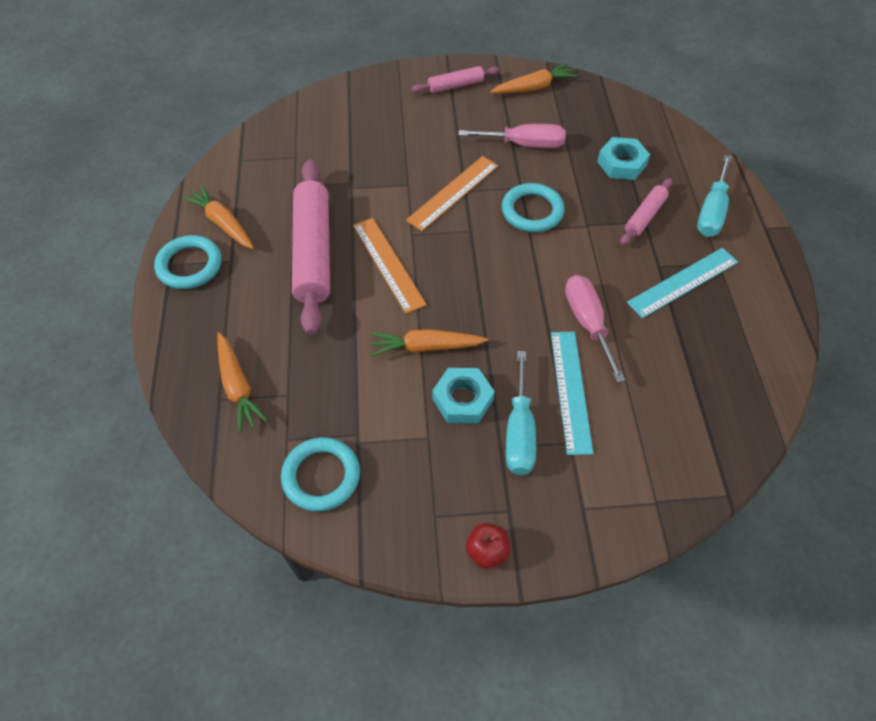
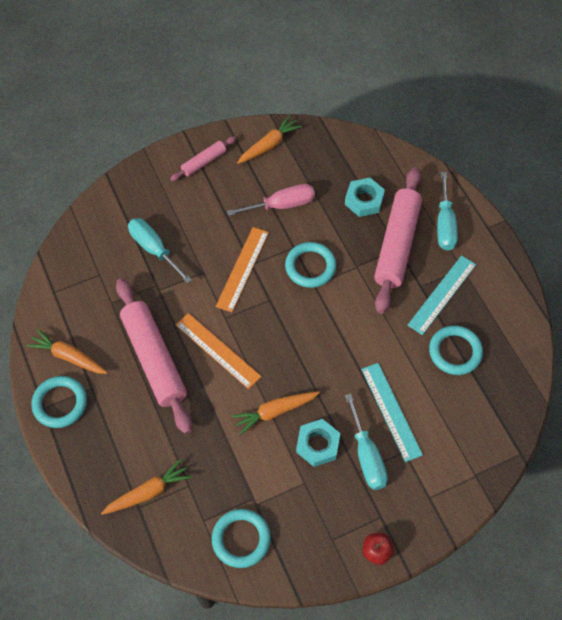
camera: 20 degrees left, 5 degrees up
(238, 386) = (148, 492): orange carrot -> orange carrot turned 75 degrees counterclockwise
(364, 149) = (154, 249): none -> turquoise screwdriver
(587, 323) = (385, 352): pink screwdriver -> none
(644, 216) = (396, 244): pink rolling pin -> pink rolling pin, size x2.02
(678, 349) = (455, 352): none -> turquoise ring

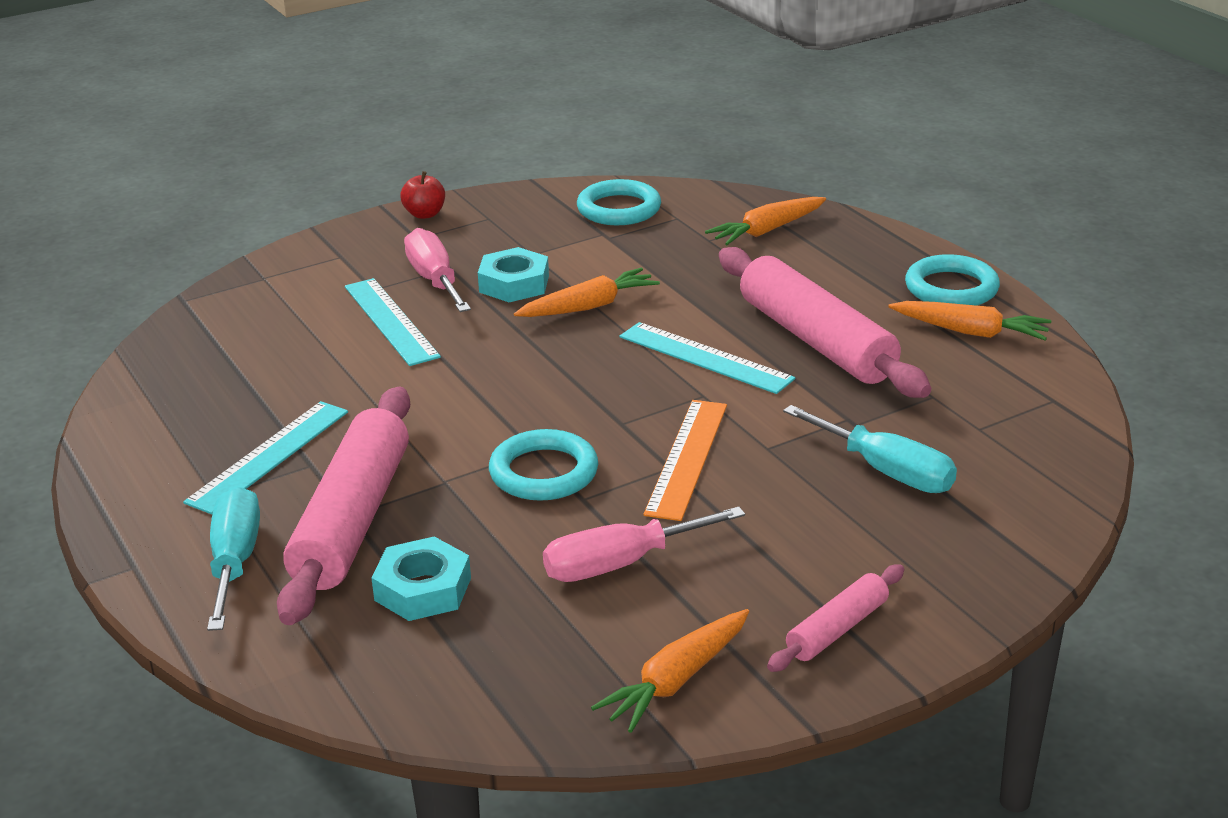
camera: 175 degrees right, 30 degrees down
(218, 350) = (705, 358): orange ruler -> turquoise ruler
(366, 456) = (435, 280): turquoise screwdriver -> pink screwdriver
(455, 352) = (262, 389): turquoise ring -> none

